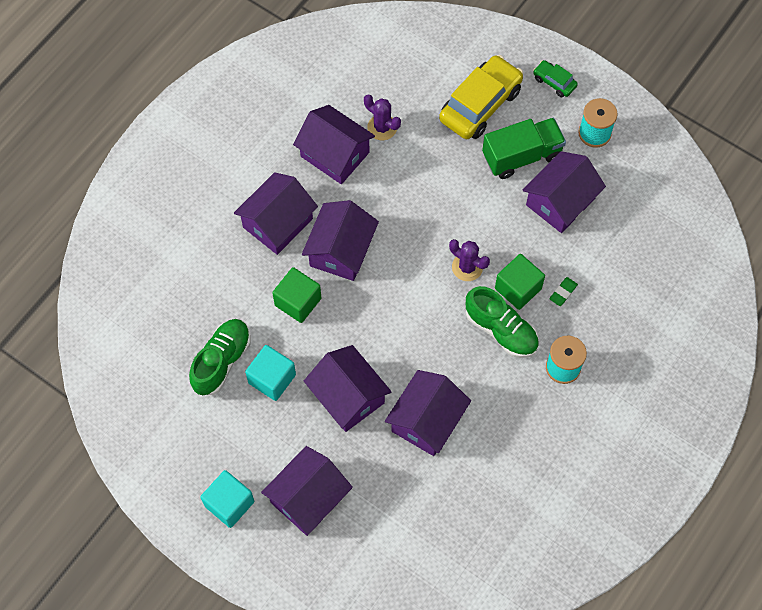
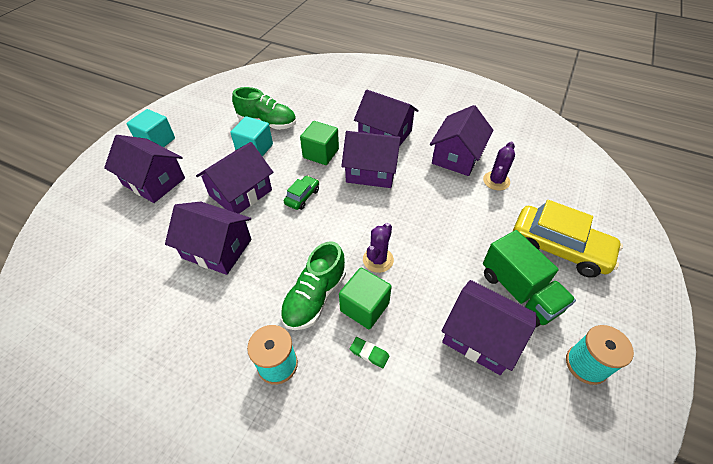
camera: 80 degrees right, 15 degrees down
(554, 82) = (626, 312): green car -> green car (302, 197)

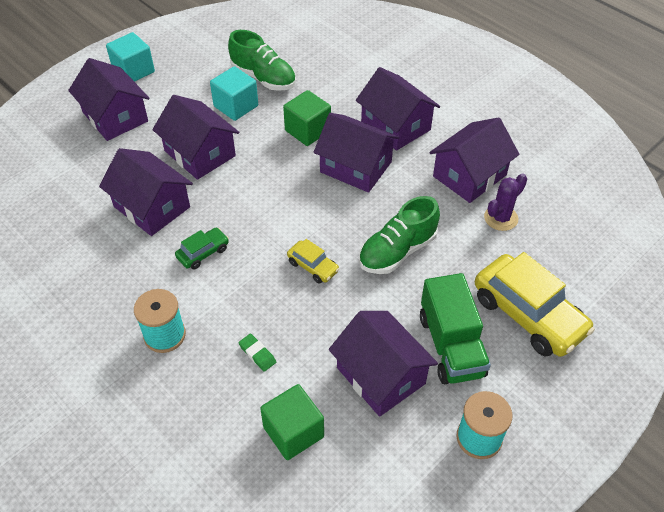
camera: 20 degrees right, 0 degrees up
(240, 193) = (199, 153): purple house -> purple house turned 75 degrees clockwise
(302, 197) = (264, 175): green car -> green car (203, 253)
(315, 297) = (228, 284): green shoe -> green shoe (397, 251)
(364, 307) = (274, 309): green cube -> green cube (293, 432)
(378, 260) = (313, 266): purple cactus -> yellow car

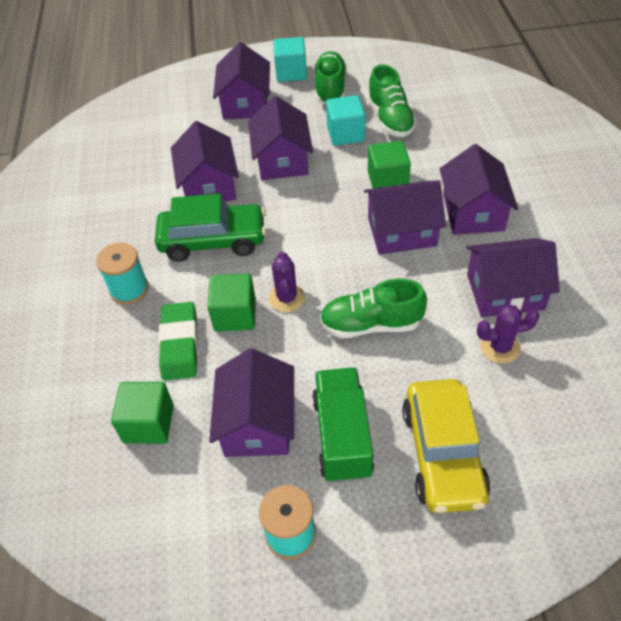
camera: 40 degrees right, 0 degrees up
(185, 72) = (330, 89): none -> green shoe
(203, 253) = (213, 241): green car -> green car, size x2.10
(257, 354) = (179, 344): green eraser -> green eraser, size x2.08
(282, 304) = (235, 315): none -> green cube
(313, 266) = (286, 298): yellow car -> purple cactus
(356, 167) = (402, 231): purple house -> purple house turned 75 degrees counterclockwise
(451, 345) = (342, 436): green truck -> green truck turned 150 degrees clockwise

